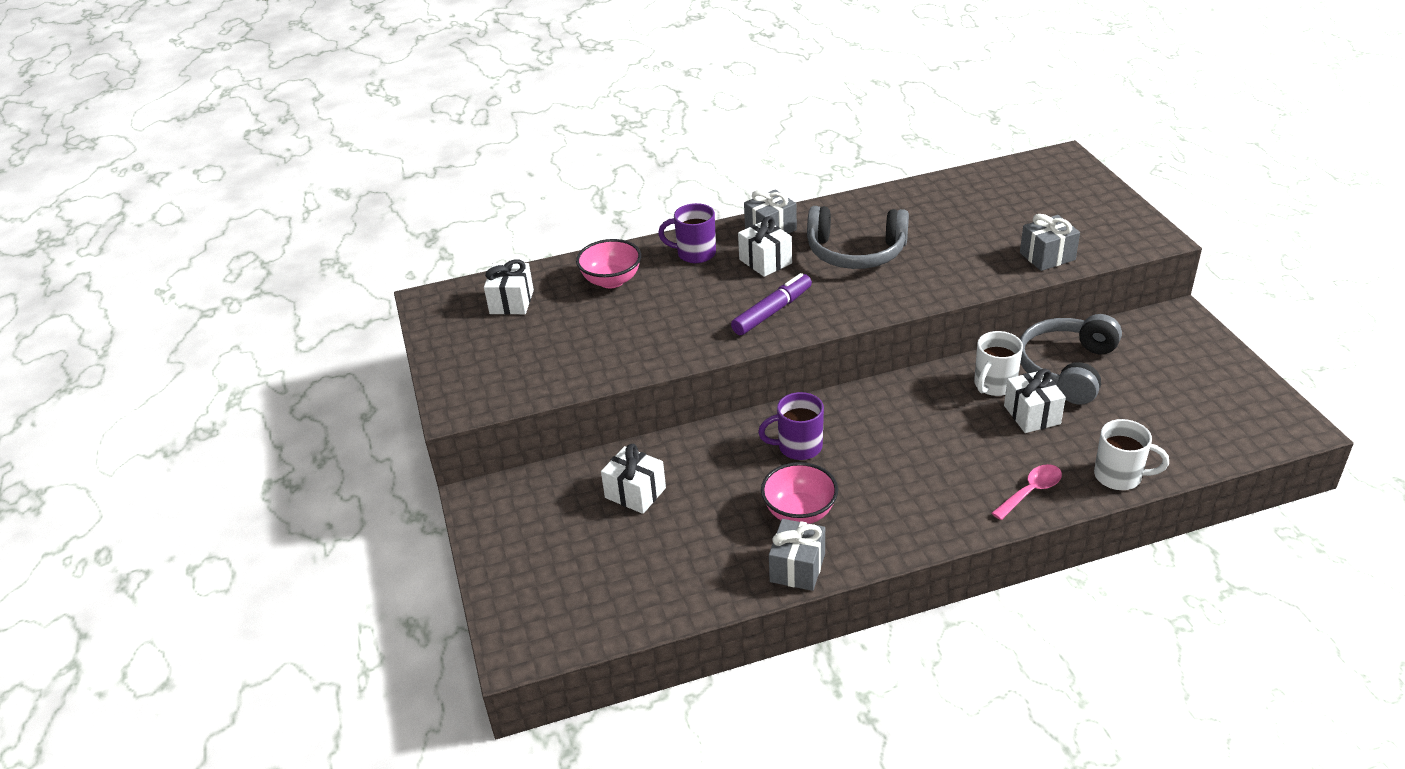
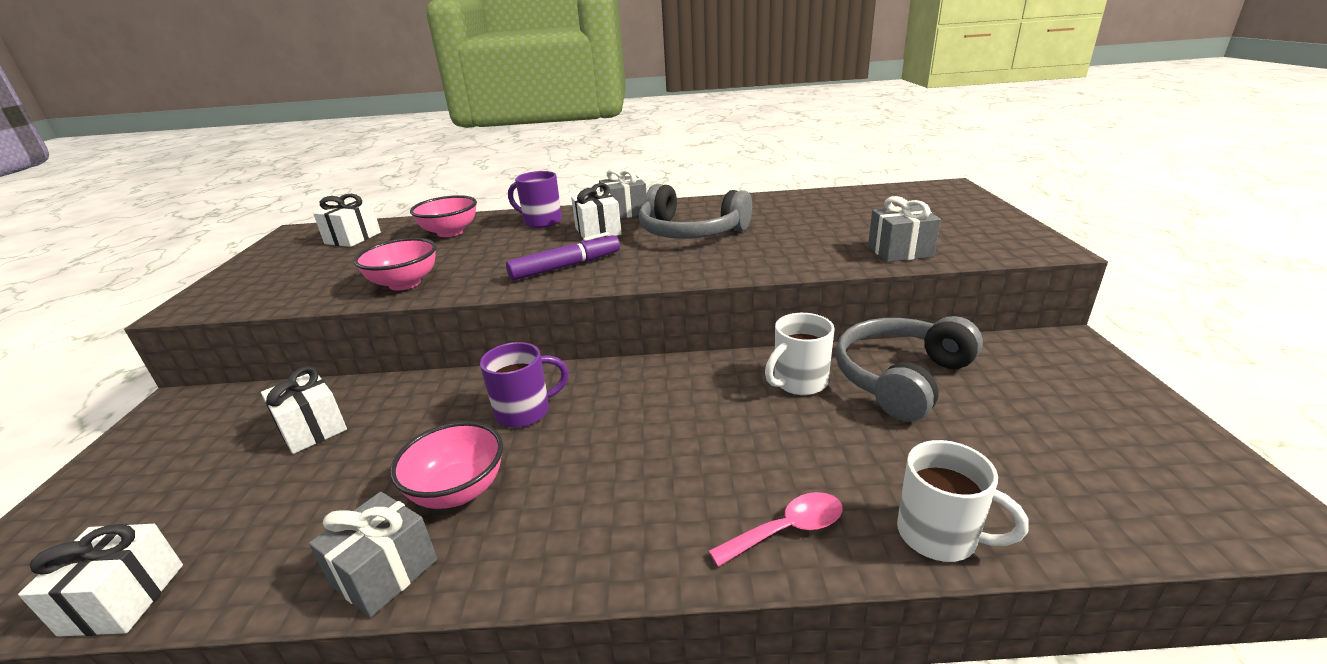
camera: 15 degrees right, 10 degrees down
(639, 352) = (405, 283): none -> pink bowl
(798, 447) = (525, 411): purple mug -> purple mug turned 150 degrees clockwise
(1032, 415) = (833, 424): white gift -> white gift (124, 599)

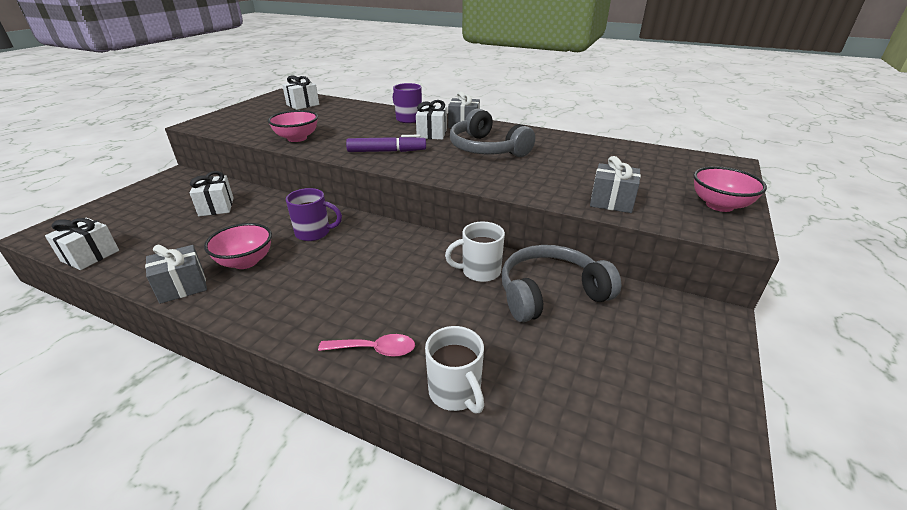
camera: 25 degrees right, 5 degrees up
(450, 232) = (352, 113): pink bowl -> pink bowl (719, 205)

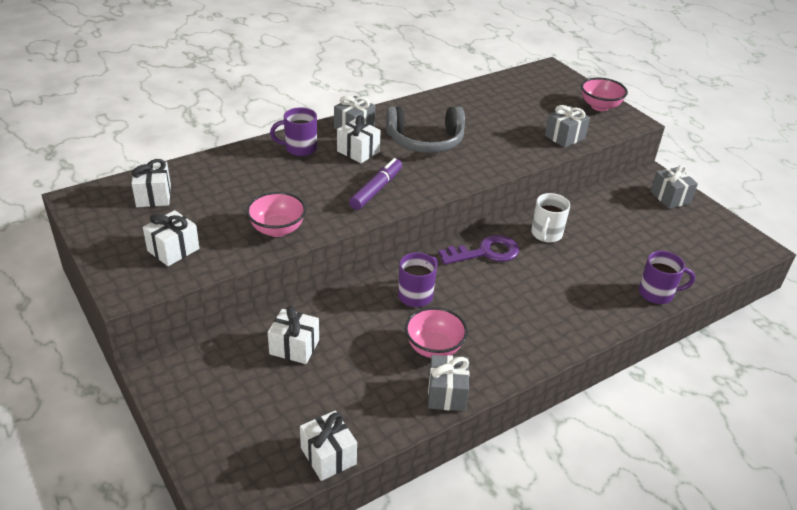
camera: 60 degrees left, 5 degrees up
(248, 122) = (173, 250): none -> white gift
(375, 350) = (600, 311): pink spoon -> none
(410, 247) = (485, 252): none -> purple key
(455, 392) = (657, 293): white mug -> purple mug
(550, 293) = (592, 218): grey headphones -> none
(691, 346) = (670, 197): none -> grey gift

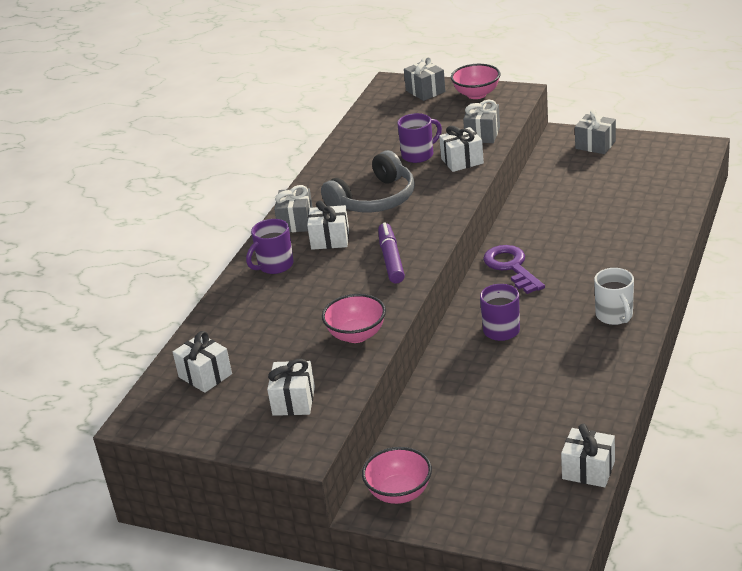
camera: 30 degrees left, 5 degrees down
(294, 347) = (460, 423): white gift -> white gift (462, 161)
(434, 348) = (564, 356): pink bowl -> pink bowl (399, 493)
(447, 393) = (614, 378): grey gift -> grey gift (425, 91)
(485, 252) = (511, 267): purple key -> purple key turned 60 degrees counterclockwise
(546, 234) = (539, 226): white mug -> white mug (615, 316)
(657, 293) = (671, 221): purple mug -> purple mug (419, 155)

